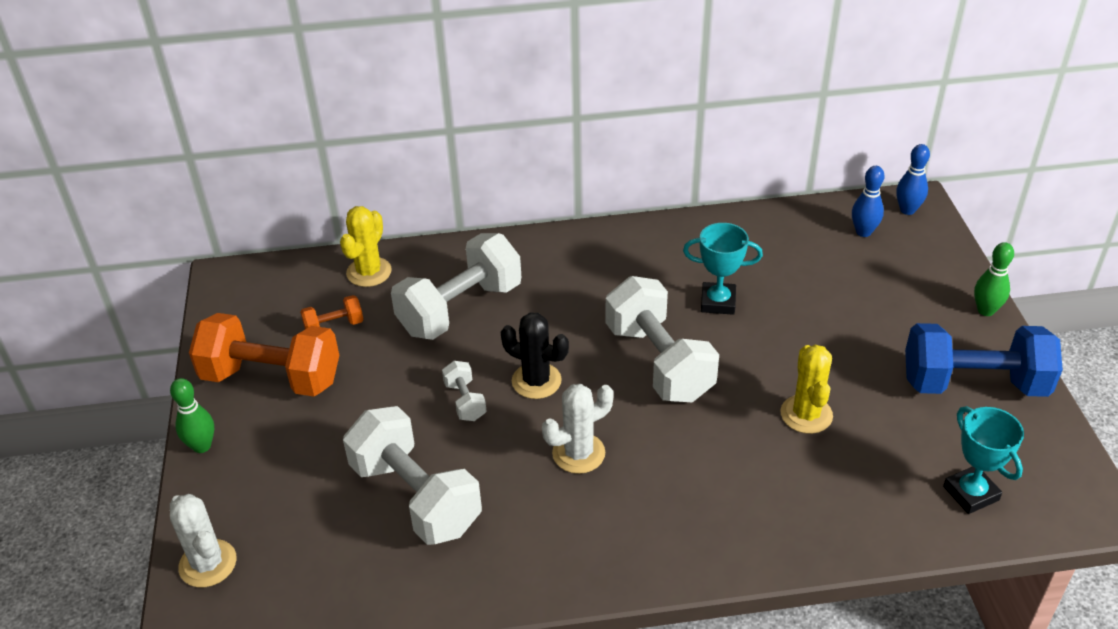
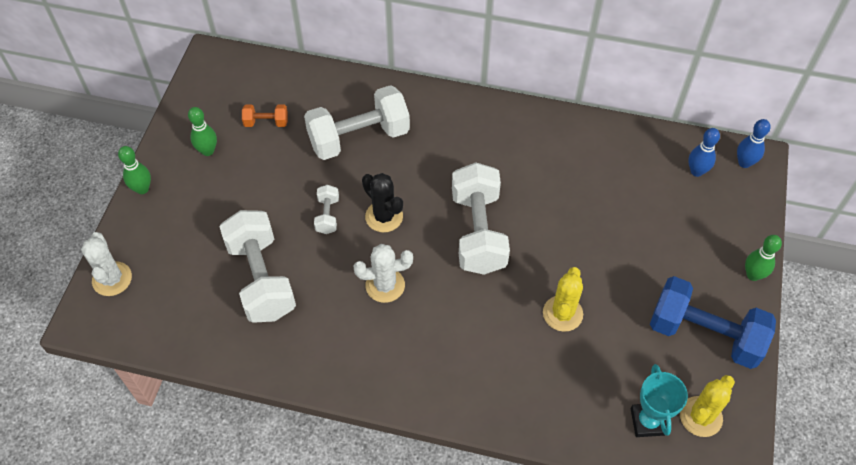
camera: 20 degrees right, 15 degrees up
(271, 378) = (208, 151): orange dumbbell -> green bowling pin
(369, 272) = (309, 84): yellow cactus -> yellow cactus (700, 416)
(718, 302) = (548, 196): turquoise trophy -> none

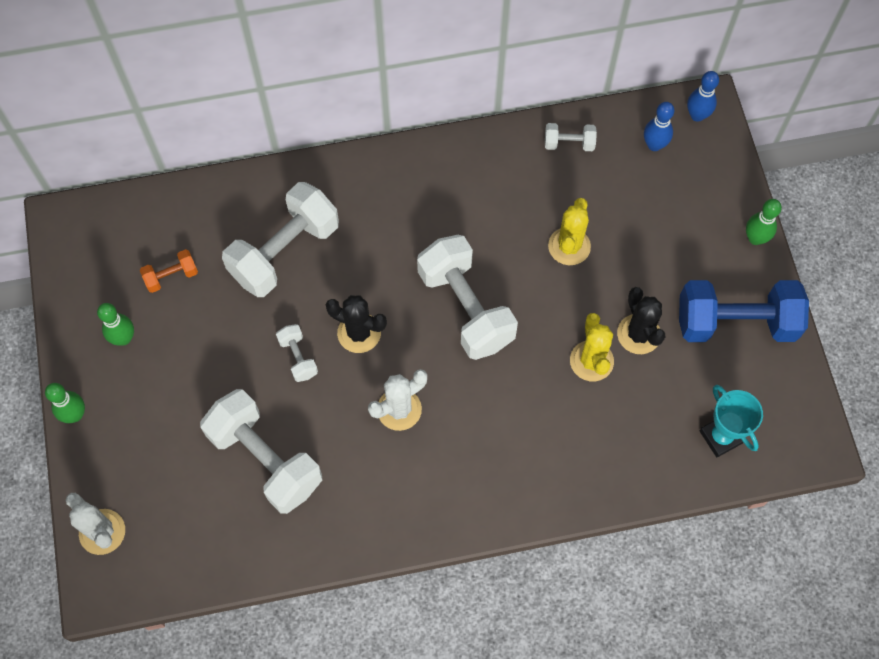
camera: 25 degrees left, 10 degrees up
(613, 309) = (638, 334): none -> black cactus
(624, 144) = (569, 143): none -> white dumbbell
(700, 416) = (767, 409): yellow cactus -> yellow cactus (569, 246)

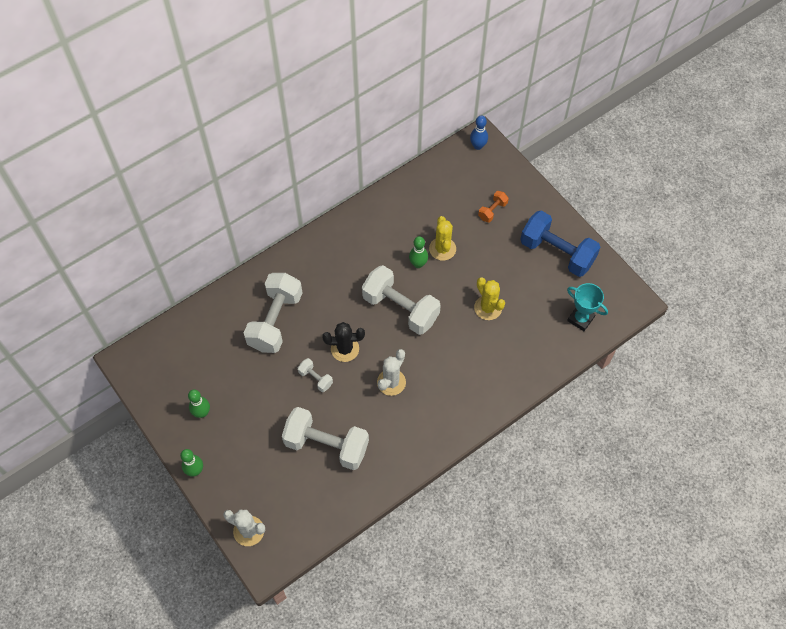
camera: 25 degrees left, 5 degrees down
(171, 276) = (212, 364): orange dumbbell -> orange dumbbell (492, 211)
(569, 143) = (412, 190): white dumbbell -> none
(638, 334) = (507, 282): black cactus -> none
(654, 145) = (462, 172): blue bowling pin -> none
(735, 322) = (557, 253): blue dumbbell -> blue dumbbell turned 60 degrees clockwise
(755, 238) = (544, 202): green bowling pin -> green bowling pin (418, 264)

